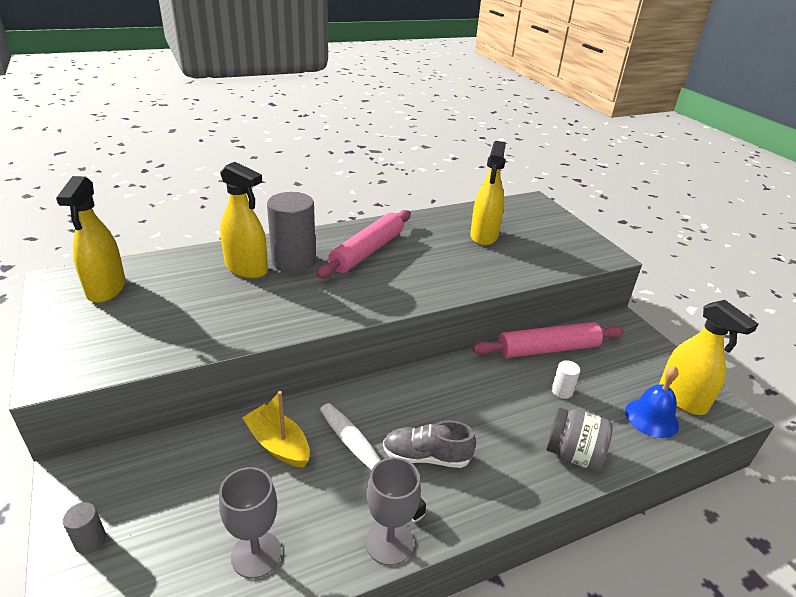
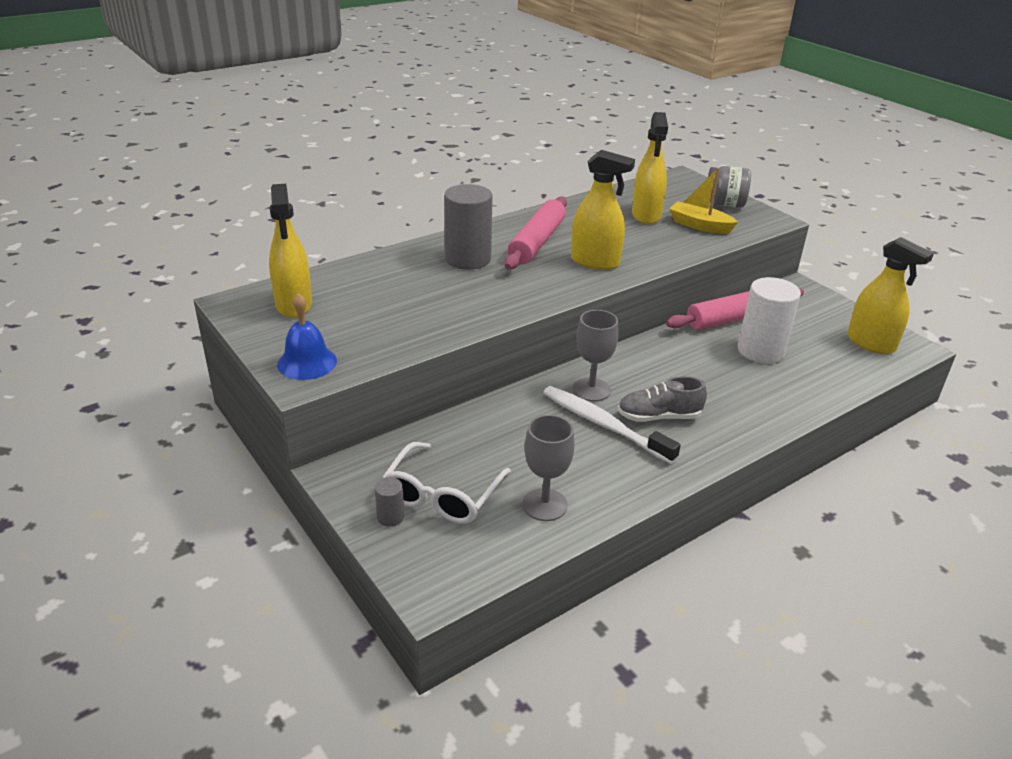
camera: 10 degrees left, 0 degrees up
(158, 521) = (442, 495): none -> white glasses
(247, 269) = (424, 271): yellow spray bottle -> yellow spray bottle (595, 262)
(278, 444) = (517, 426): yellow boat -> yellow boat (699, 225)
(389, 542) = (656, 481): grey goblet -> grey goblet (591, 390)
(562, 391) = (761, 351): white cylinder -> white cylinder, size x2.23
(573, 454) = (788, 398): grey jar -> grey jar (724, 204)
(651, 418) = (848, 361): blue bell -> blue bell (307, 362)

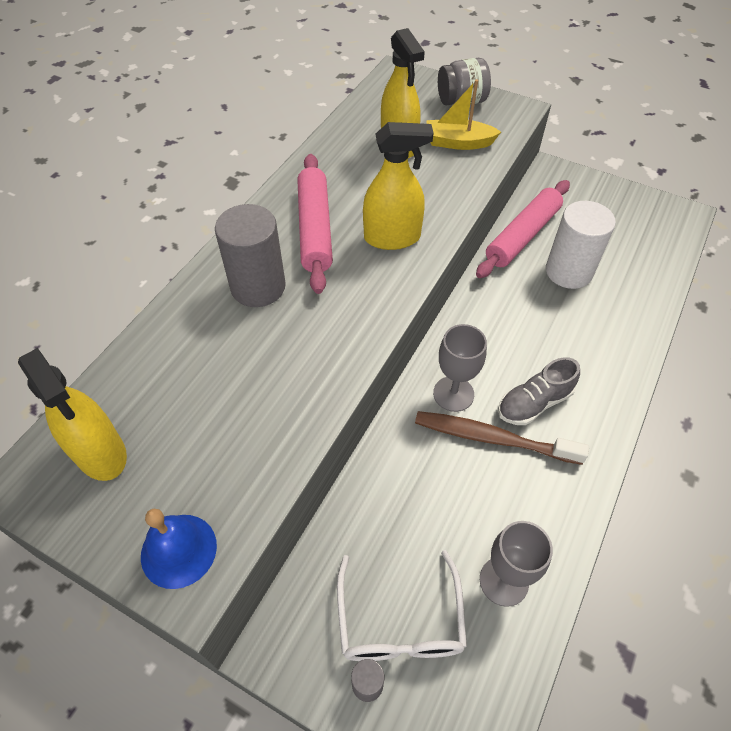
camera: 25 degrees left, 20 degrees up
(604, 425) = (493, 438): white toothbrush -> brown toothbrush
(871, 343) = (649, 223): yellow spray bottle -> none

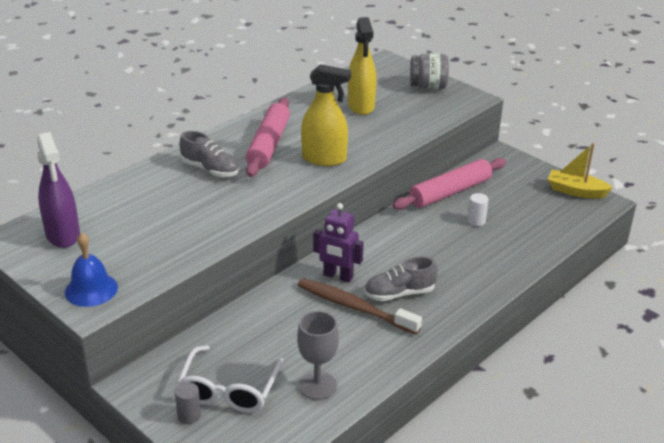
camera: 15 degrees right, 20 degrees down
(101, 453) = (63, 235): yellow spray bottle -> purple spray bottle
(258, 287) = (210, 169): grey cylinder -> grey shoe
(453, 394) = (338, 276): grey goblet -> purple robot
(458, 142) = (409, 111): yellow boat -> yellow boat (575, 191)
(568, 271) = (476, 221): white cylinder -> white cylinder, size x0.45

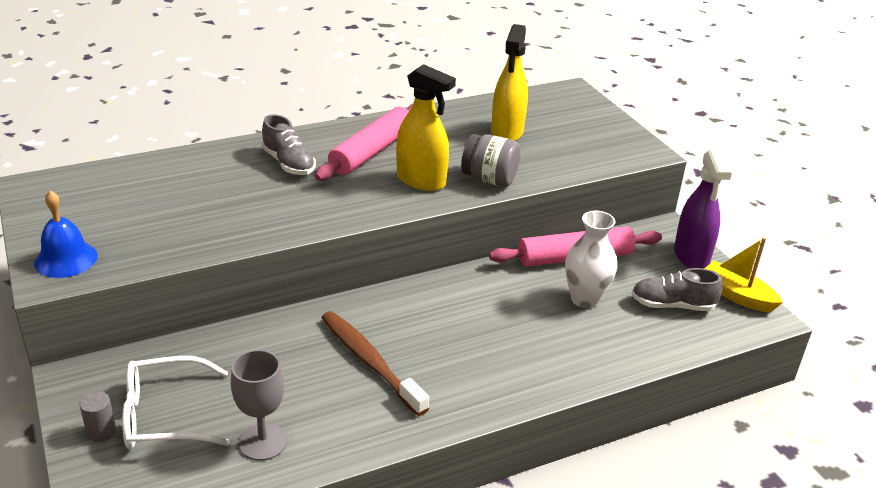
camera: 20 degrees right, 0 degrees up
(63, 235) = (87, 195): purple spray bottle -> purple spray bottle (691, 256)
(229, 390) = (164, 416): white glasses -> white glasses turned 45 degrees clockwise
(338, 276) = (376, 320): purple robot -> none
(399, 293) = (433, 360): grey shoe -> grey shoe (672, 305)
(428, 86) = (602, 128): grey jar -> grey jar (489, 179)
(476, 221) = (585, 299): white cylinder -> white vase

